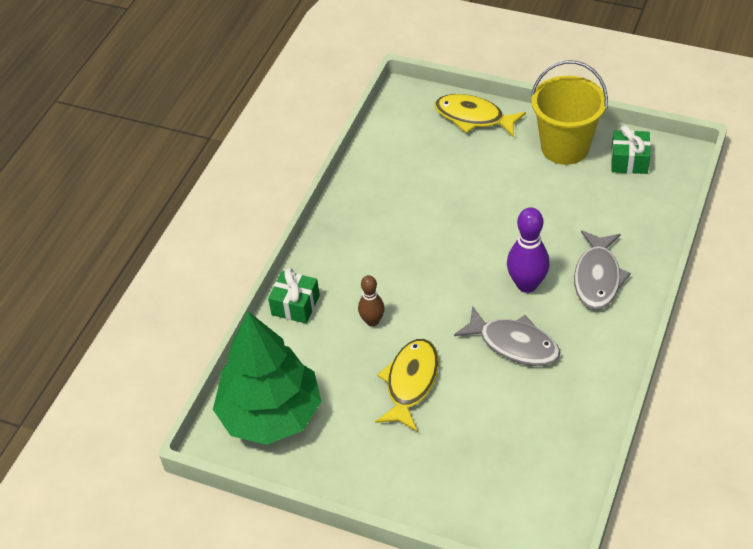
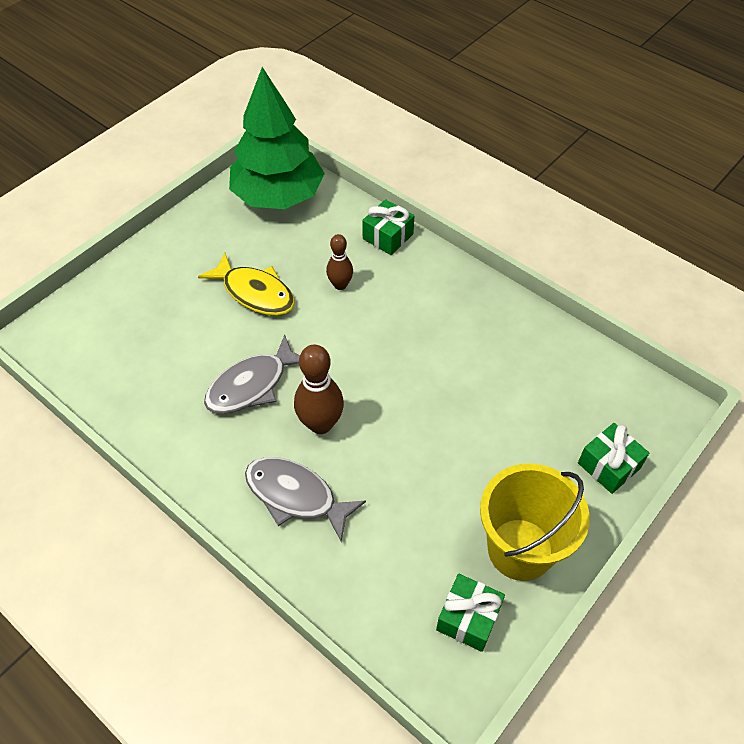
camera: 105 degrees right, 5 degrees up
(473, 117) = (608, 465): yellow fish -> green gift
(527, 284) = (320, 424): purple bowling pin -> brown bowling pin

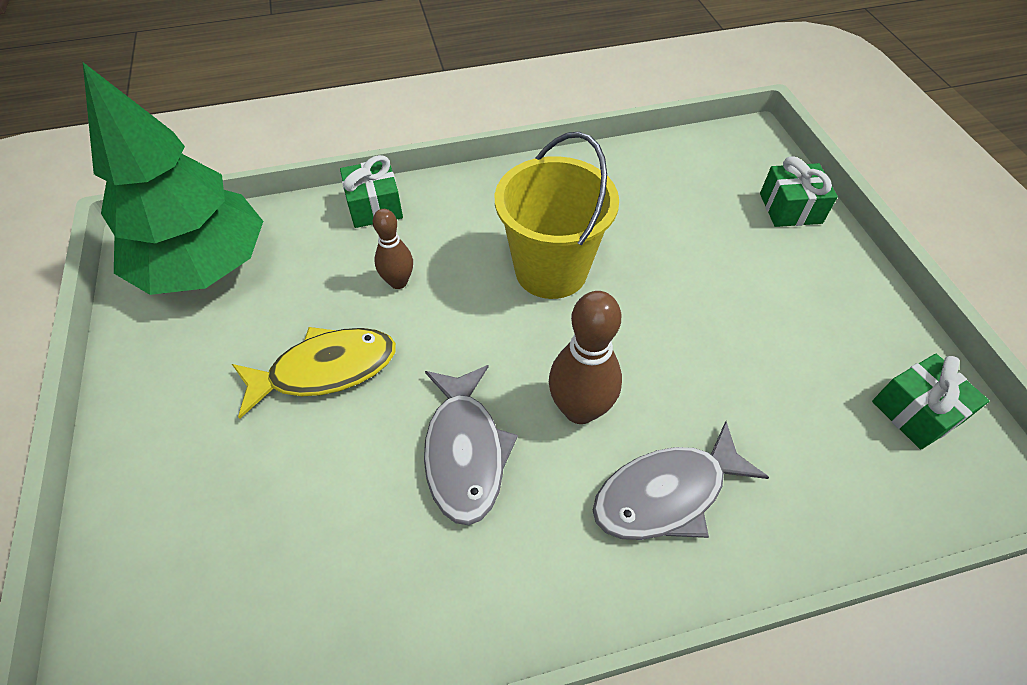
camera: 55 degrees left, 0 degrees up
(520, 549) = (851, 322): yellow bucket -> yellow bucket (551, 270)

